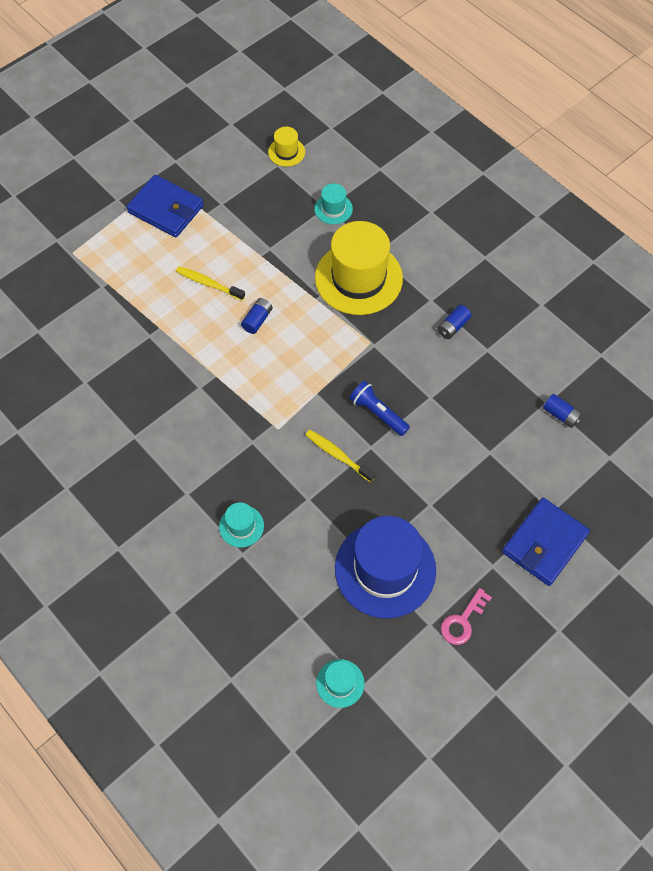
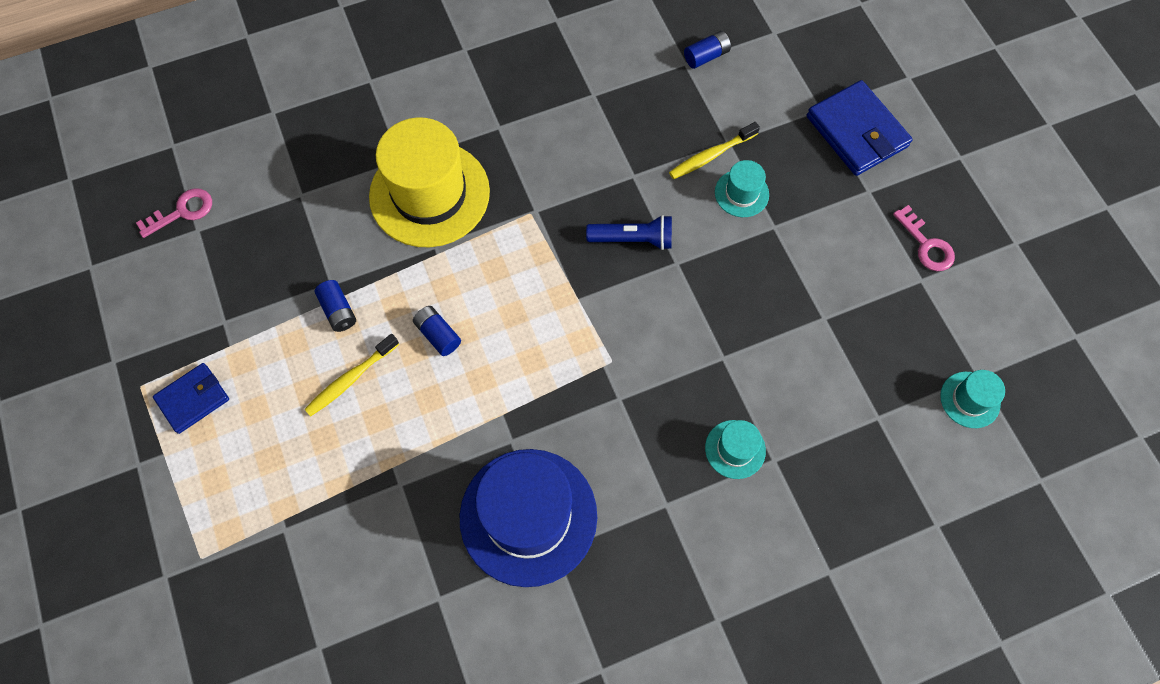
camera: 70 degrees left, 5 degrees up
(166, 209) = (193, 399): blue wallet -> blue wallet, size x0.62
(286, 152) = (182, 212): yellow hat -> pink key
(333, 209) = (307, 186): turquoise hat -> turquoise hat (741, 193)
(337, 455) = (674, 303): yellow toothbrush -> yellow toothbrush (711, 156)
(378, 413) = (633, 239): blue flashlight -> blue flashlight turned 150 degrees counterclockwise
(385, 569) = (841, 302): blue hat -> blue hat (528, 516)
(453, 327) = (546, 117): blue battery -> blue battery (338, 311)

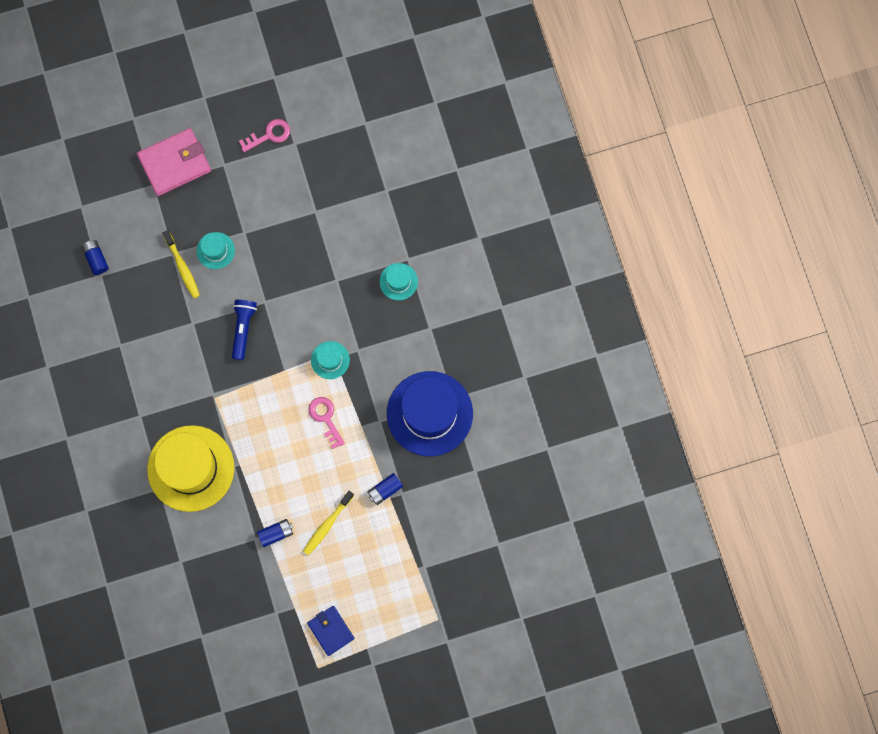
camera: 85 degrees left, 10 degrees up
(182, 212) = (185, 648): pink key -> pink key (325, 418)
(350, 379) = (327, 525): yellow toothbrush -> yellow toothbrush turned 75 degrees clockwise
(438, 335) = (301, 466): blue battery -> blue battery (385, 490)
(857, 131) = (175, 163): blue wallet -> pink wallet
(970, 399) = (380, 132): turquoise hat -> turquoise hat (330, 360)

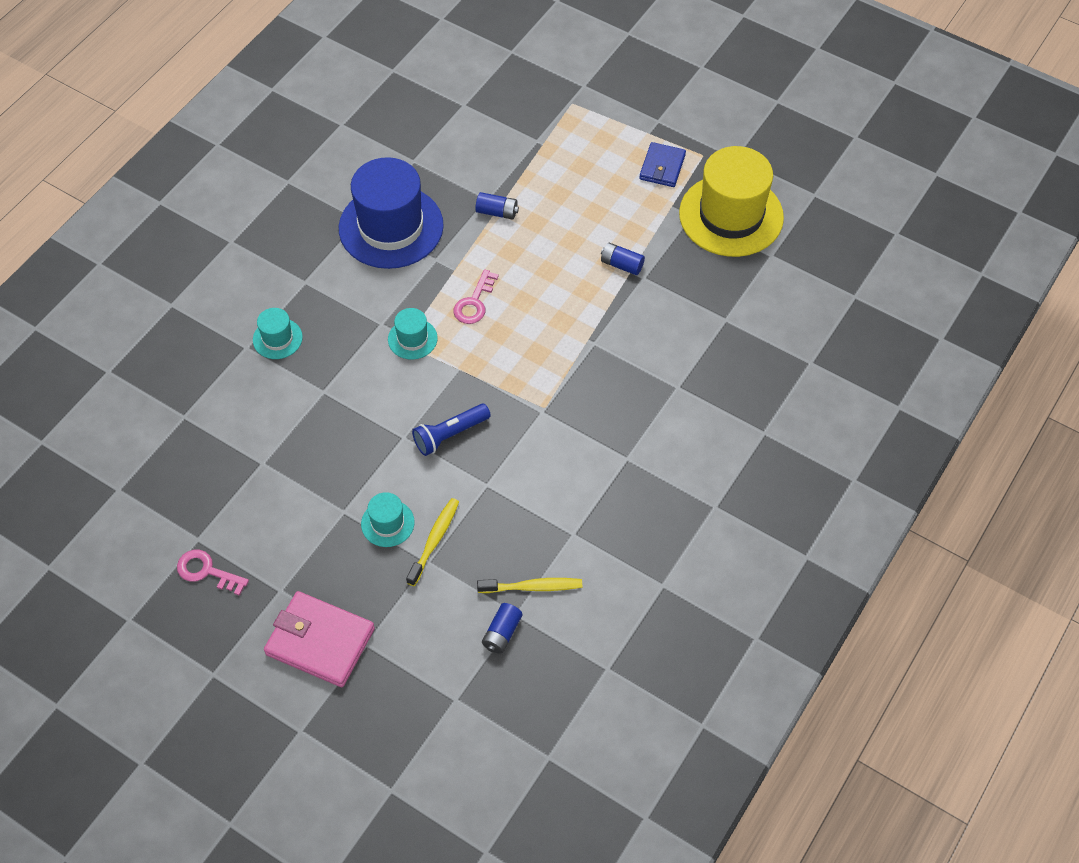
camera: 130 degrees left, 20 degrees down
(191, 468) = (632, 375): yellow hat -> yellow hat (731, 215)
(327, 525) = (573, 232): yellow toothbrush -> yellow toothbrush (533, 587)

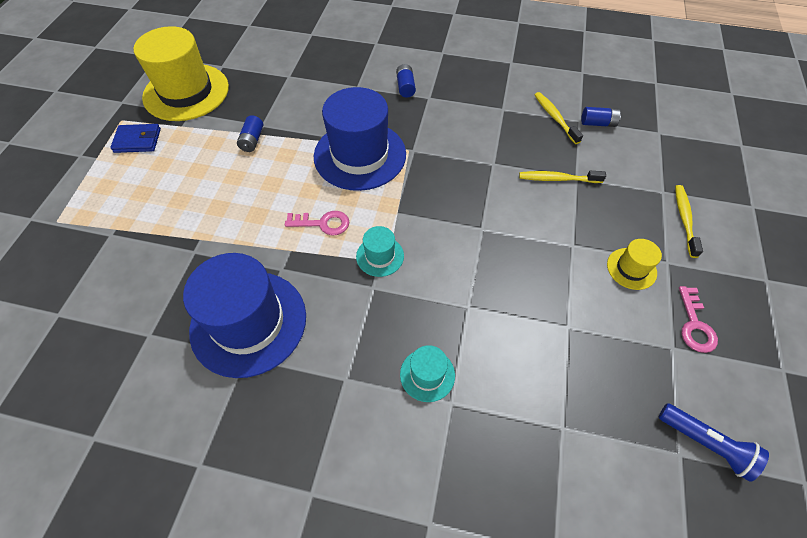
camera: 110 degrees left, 0 degrees up
(290, 551) = (631, 268): none -> yellow hat
(320, 642) = (684, 219): pink wallet -> yellow toothbrush
(387, 523) = (563, 212): turquoise hat -> none
(450, 435) = (463, 198): blue flashlight -> blue flashlight (705, 443)
(497, 212) = (210, 239): blue battery -> blue battery (405, 87)
(556, 358) = (360, 155): none -> blue hat

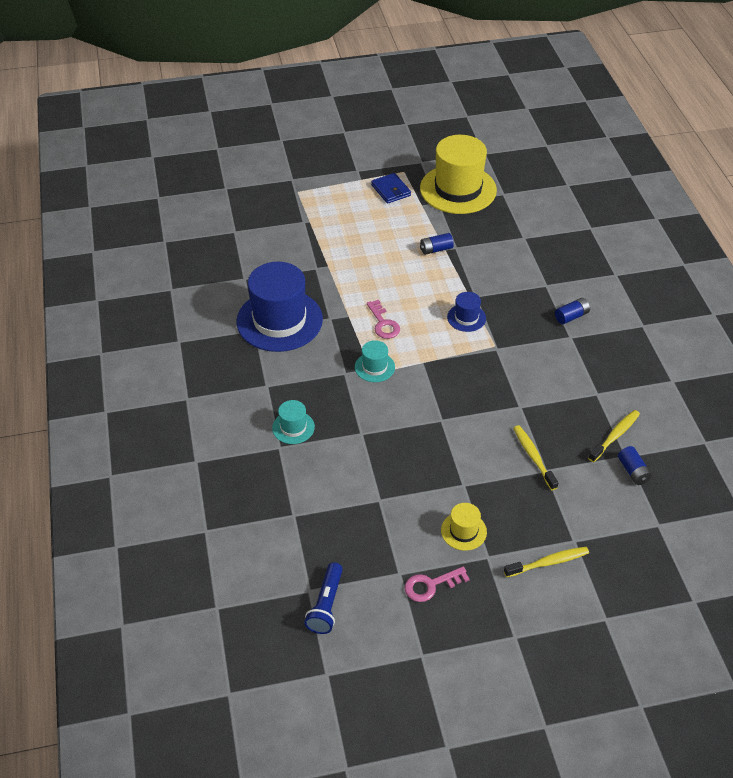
camera: 65 degrees right, 10 degrees down
(360, 155) = (466, 318): blue hat -> blue hat, size x0.45

